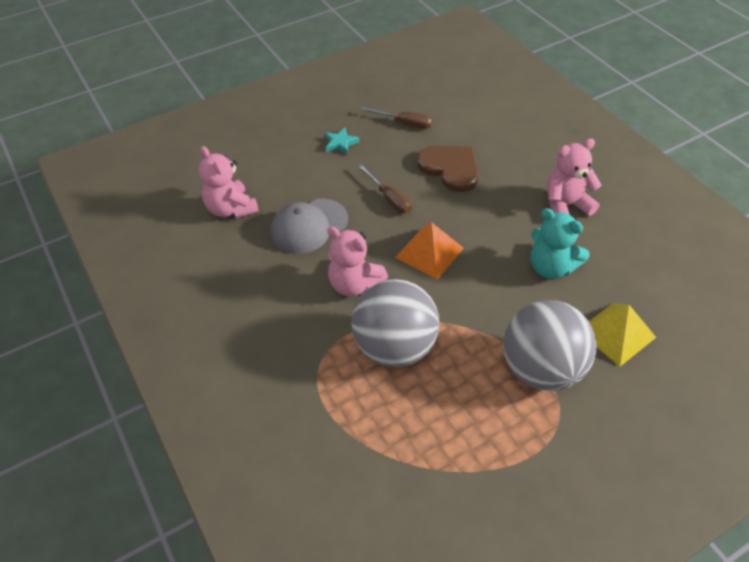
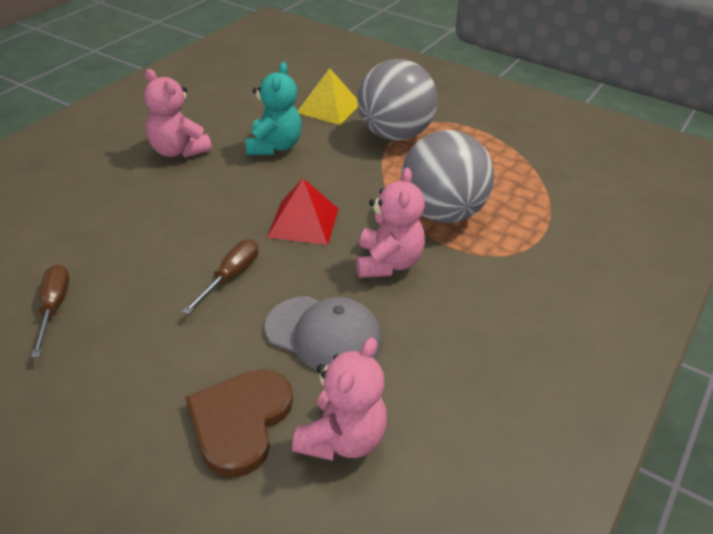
camera: 120 degrees left, 10 degrees down
(340, 143) = (127, 365): turquoise star -> none
(429, 252) = (303, 222): orange pyramid -> red pyramid
(450, 168) = (146, 240): brown heart -> brown heart (240, 421)

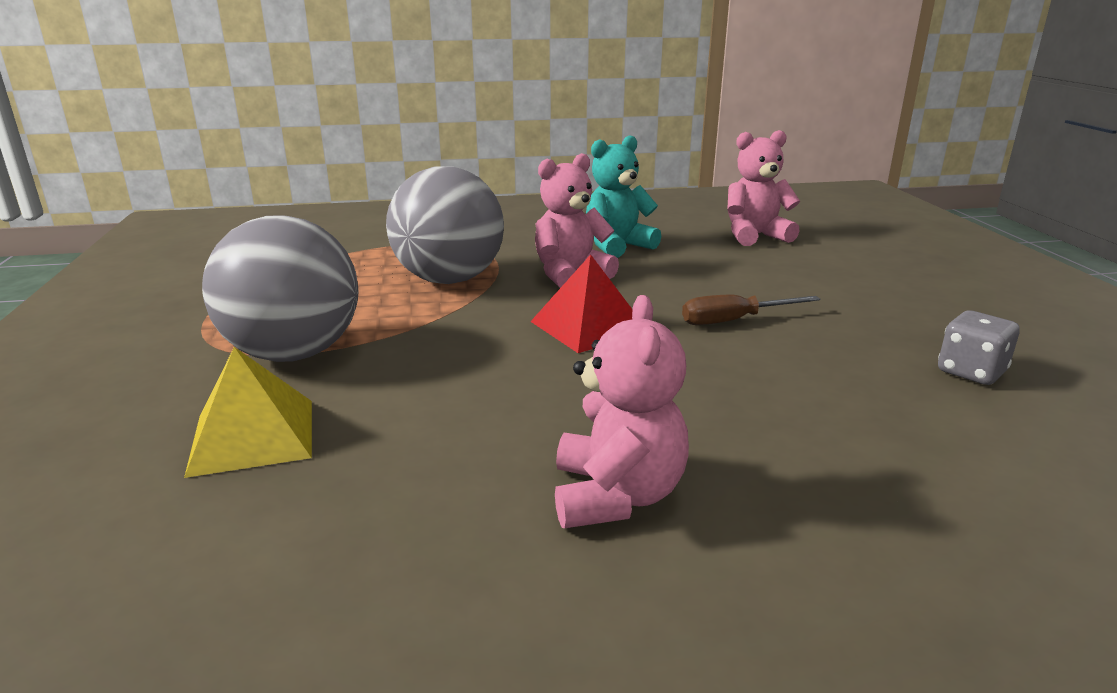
camera: 130 degrees left, 15 degrees down
(54, 308) = (971, 372): brown screwdriver -> grey dice
(240, 421) = (819, 260): brown heart -> none
(274, 146) = (460, 419): turquoise teddy bear -> turquoise teddy bear (617, 246)
(324, 334) = (698, 266): grey cap -> none

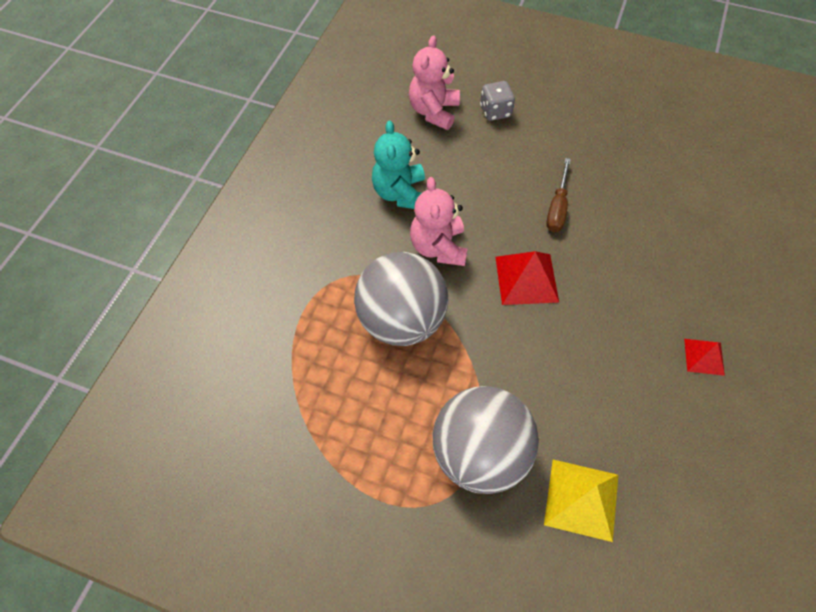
camera: 60 degrees left, 35 degrees up
(616, 496) = (704, 356): pink teddy bear -> red pyramid
(971, 372) = (661, 157): grey dice -> grey dice (495, 111)

